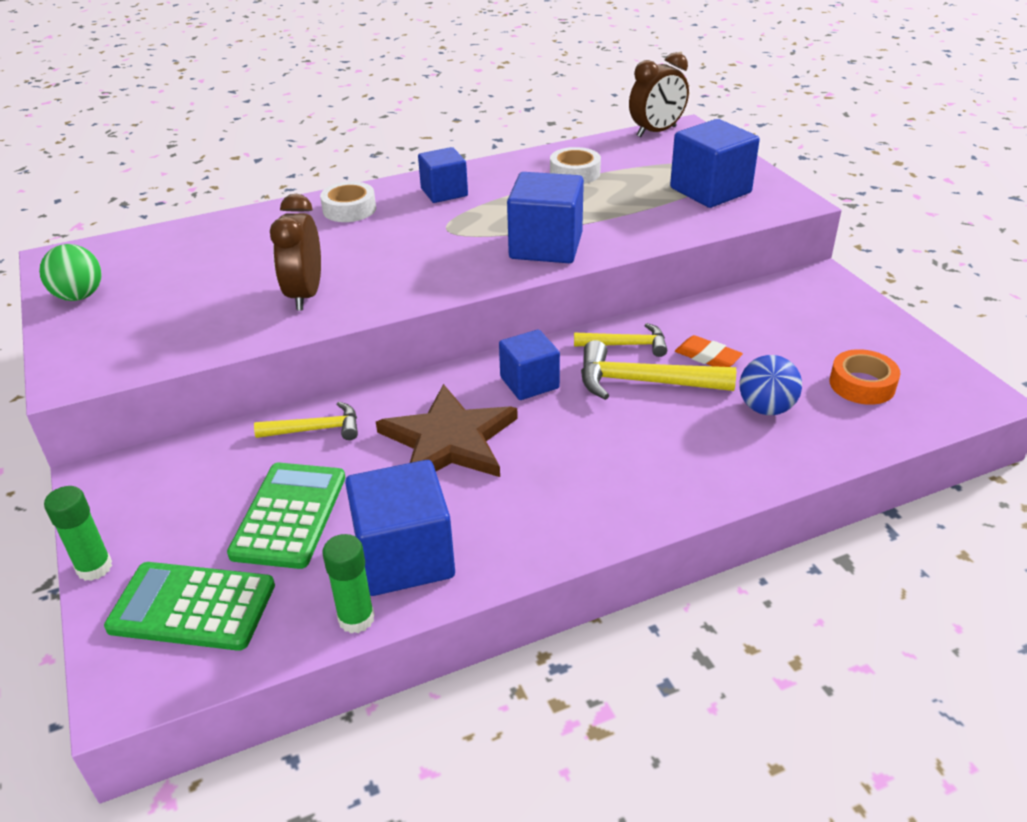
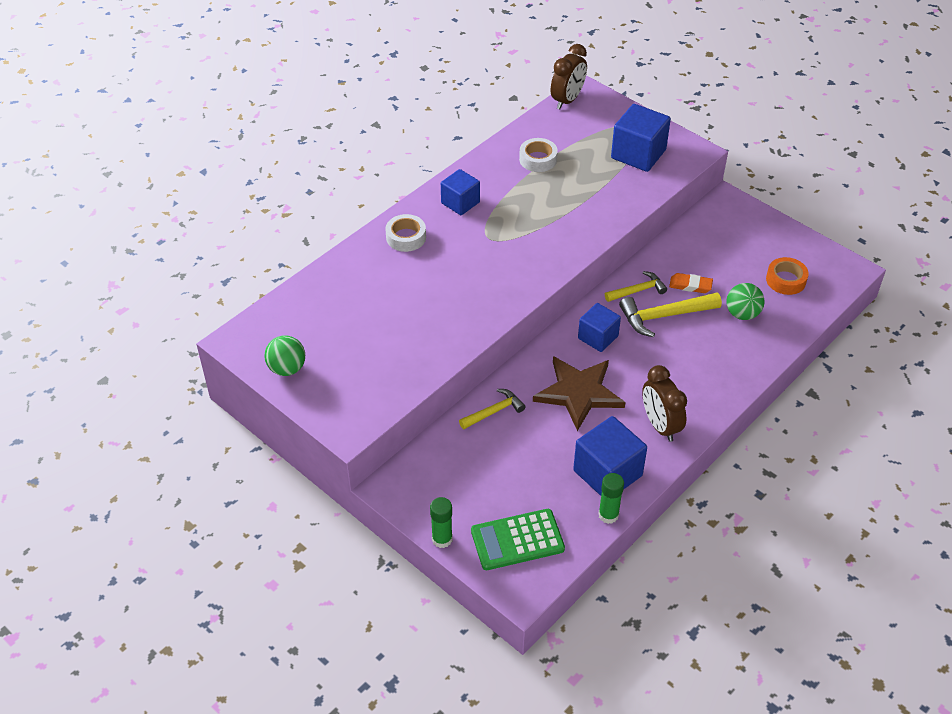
camera: 25 degrees left, 10 degrees up
(289, 515) = (525, 471): green calculator -> none
(305, 295) = (440, 322): brown clock -> brown clock (660, 425)
(546, 246) = (565, 235): blue cube -> none
(766, 408) = (742, 314): blue ball -> green ball

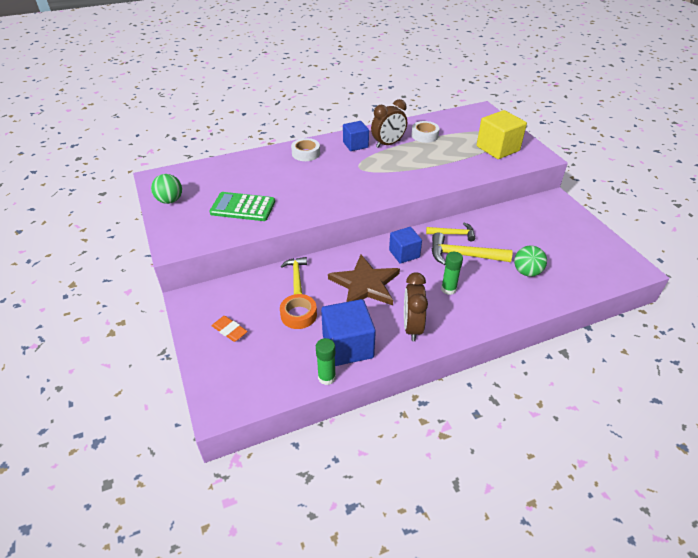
camera: 25 degrees right, 5 degrees down
(442, 539) = (193, 347): green glue stick -> green glue stick (448, 289)
(494, 411) = (296, 276): yellow hammer -> yellow hammer turned 90 degrees counterclockwise
(517, 540) = (245, 369): green calculator -> green calculator (243, 207)
(567, 100) = (467, 111): brown clock -> brown clock (388, 144)
(638, 154) = (497, 148): blue cube -> yellow cube
(690, 285) = (496, 242): orange eraser -> orange eraser (229, 330)
(785, 280) = (576, 260): orange tape -> orange tape (298, 315)

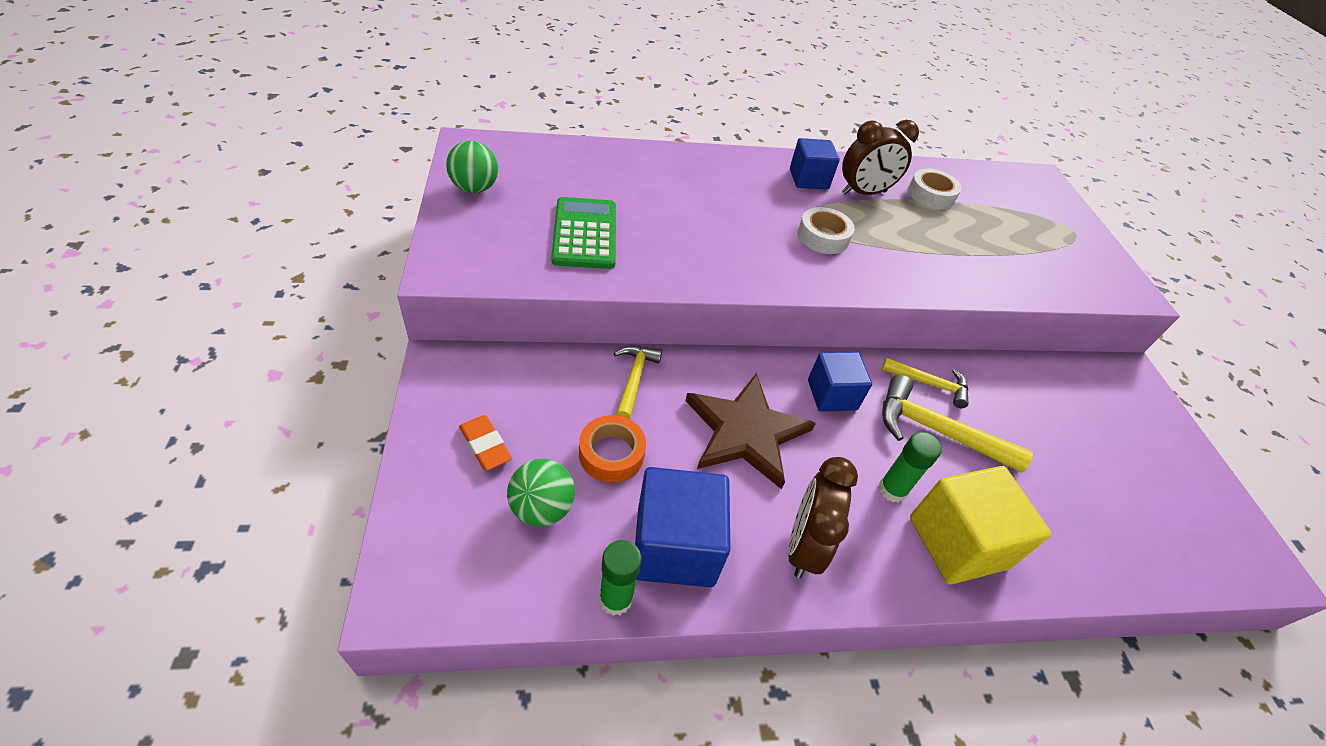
camera: 10 degrees right, 5 degrees up
(243, 207) = (585, 234): green calculator -> green calculator turned 60 degrees clockwise
(306, 153) = (722, 171): white tape -> white tape (823, 237)
(497, 148) = (1054, 254): yellow cube -> yellow cube (958, 542)
(526, 272) = (1047, 502): green ball -> green ball (542, 508)

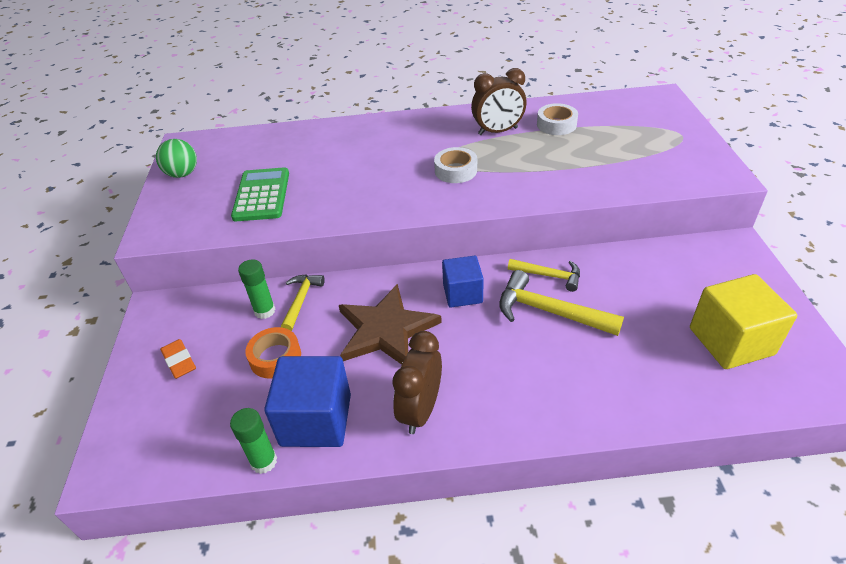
camera: 10 degrees right, 5 degrees down
(542, 508) = (216, 402): green ball -> none
(808, 179) = (452, 128): blue cube -> none
(892, 490) = (502, 361): green glue stick -> green glue stick (265, 311)
(958, 542) = (553, 396): yellow cube -> yellow cube (731, 341)

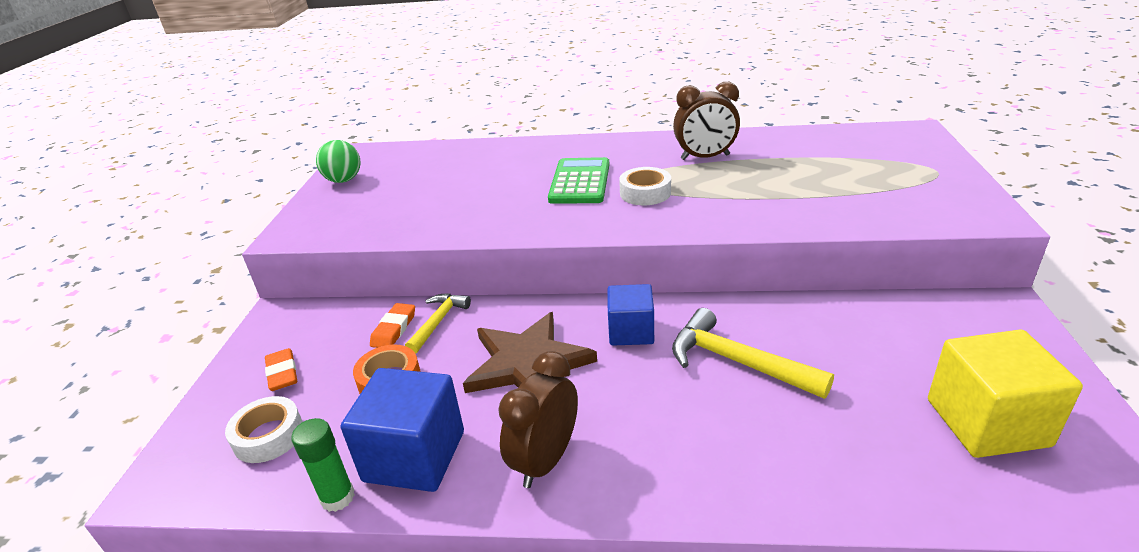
camera: 10 degrees right, 10 degrees down
(261, 195) = (419, 204): green calculator -> green calculator (580, 182)
(265, 311) = (394, 329): green glue stick -> orange eraser
(549, 276) = (745, 321): yellow hammer -> none
(556, 124) = (778, 154): white tape -> white tape (269, 436)

